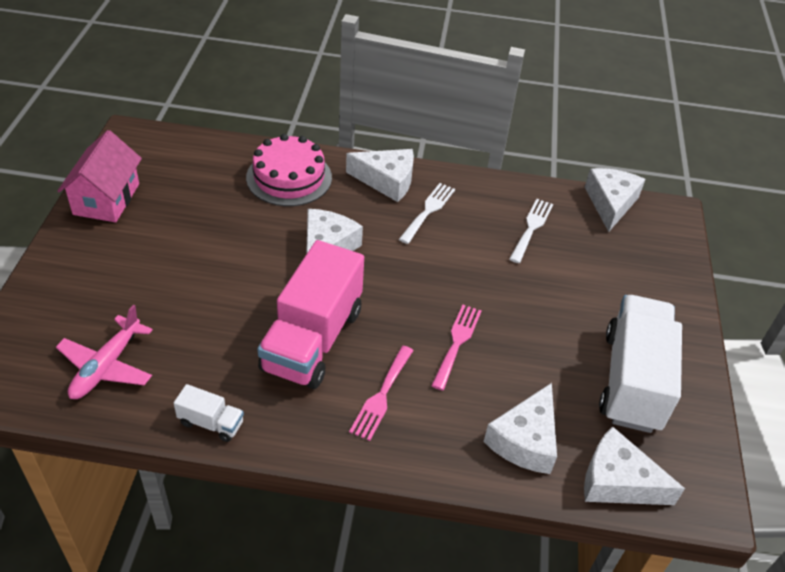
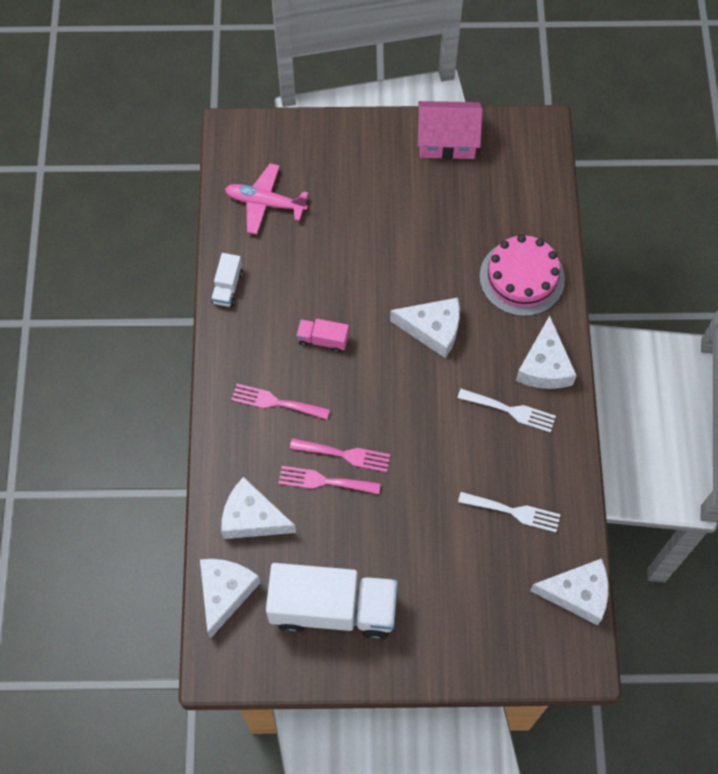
camera: 85 degrees right, 20 degrees up
(312, 340) = (323, 340): pink truck -> pink truck, size x0.43
(486, 366) = (324, 481): none -> pink fork

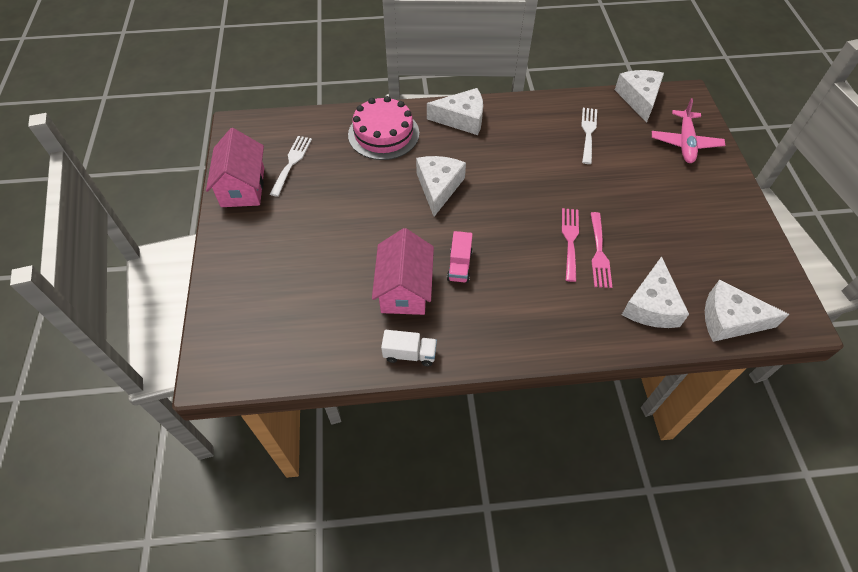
camera: 95 degrees left, 10 degrees down
(265, 203) = (306, 329): pink plane -> pink plane (685, 143)
(275, 402) = (531, 298): pink fork -> none
(299, 287) = (404, 289): none -> pink house
(333, 608) = (710, 238): white truck -> none
(511, 410) = (504, 136): white fork -> white fork (292, 162)

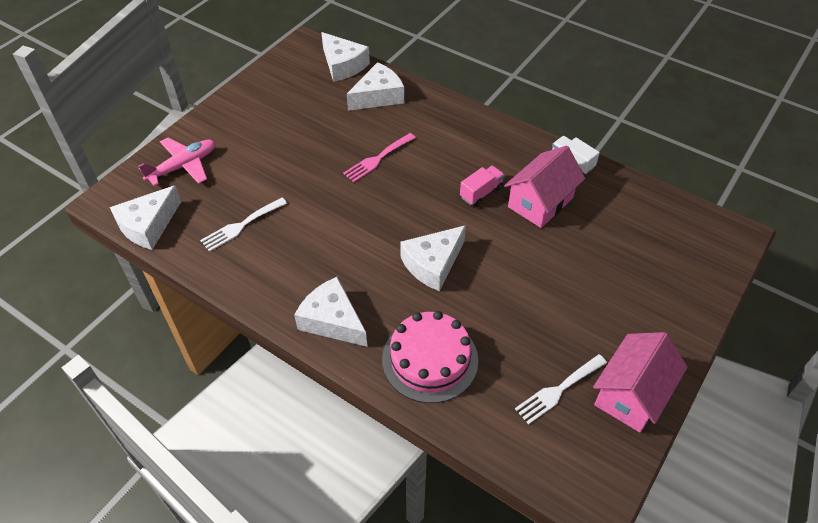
camera: 140 degrees left, 5 degrees down
(599, 253) = (369, 139): pink fork -> none

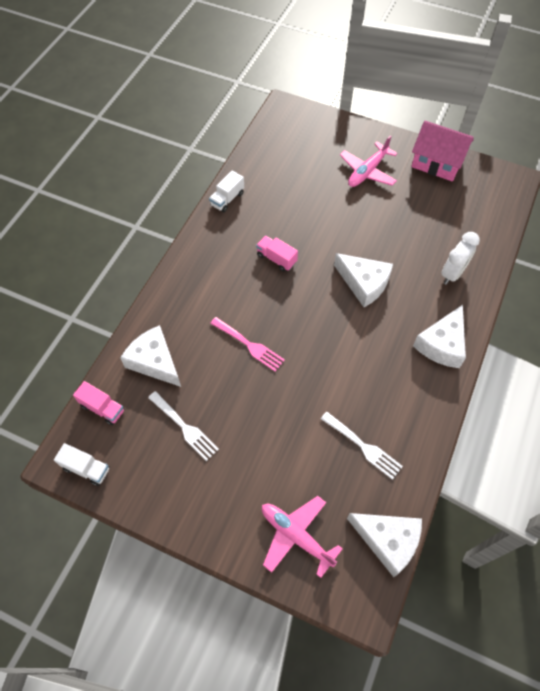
camera: 100 degrees left, 10 degrees up
(293, 55) = (86, 468): none -> white truck
(343, 65) = (102, 408): white cheese -> pink truck
(430, 359) = (452, 274): pink cake -> white clock
(540, 202) = (278, 218): pink house -> none
(558, 390) = (448, 200): white fork -> white fork (185, 427)
(614, 304) = (367, 171): none -> pink plane

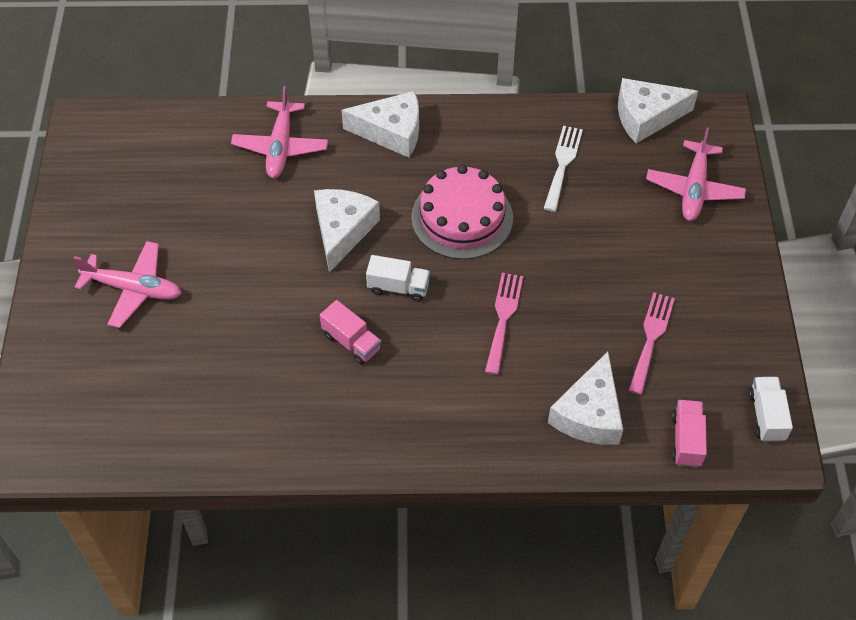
camera: 115 degrees left, 5 degrees down
(185, 427) = (651, 338): white fork -> pink fork
(227, 199) = (269, 452): white truck -> white truck (398, 287)
(276, 259) = (351, 342): pink truck -> pink truck turned 60 degrees counterclockwise
(343, 356) = (462, 217): none -> pink cake
(387, 540) = (646, 117): white cheese -> white cheese turned 105 degrees counterclockwise
(437, 163) = (83, 212): pink house -> none
(452, 274) = (280, 147): white clock -> pink plane

